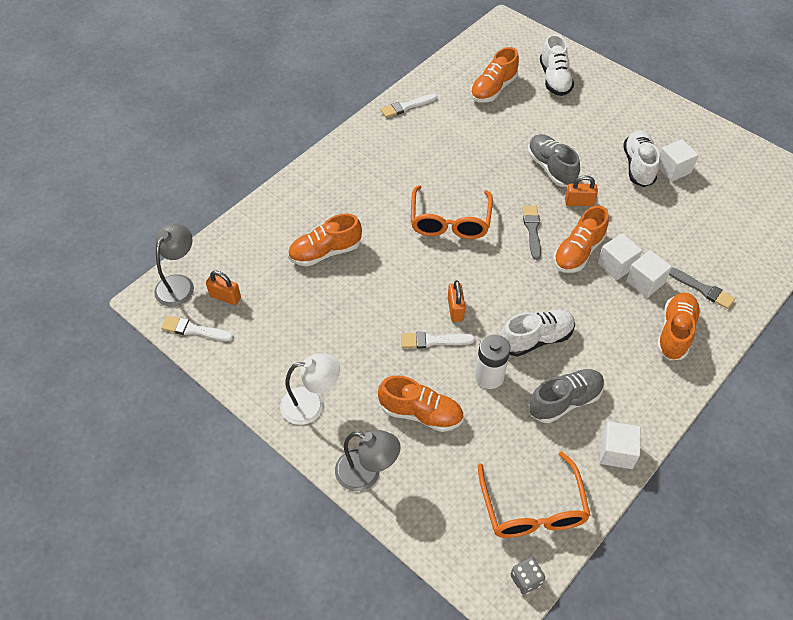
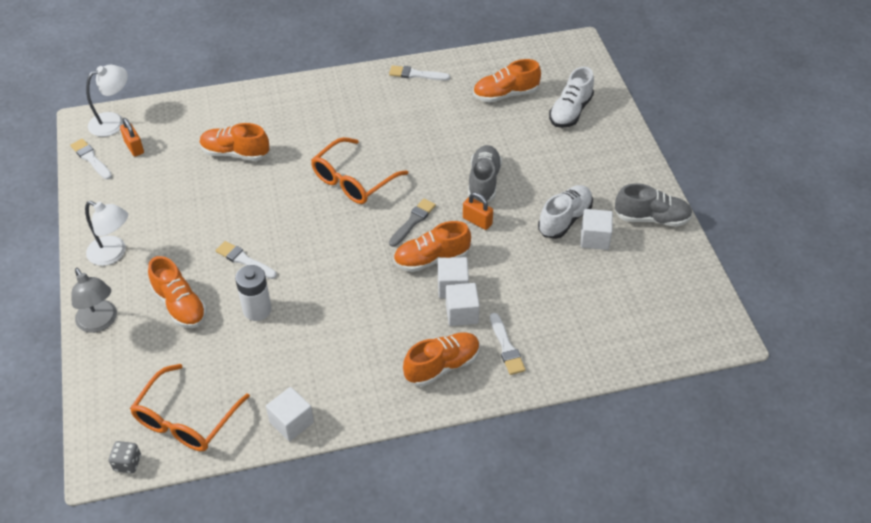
camera: 35 degrees right, 5 degrees down
(179, 284) = (113, 121): grey lamp -> white lamp
(455, 309) = (285, 247): orange padlock -> none
(536, 339) = (322, 304): white shoe -> none
(564, 401) = (293, 362): grey shoe -> grey shoe (651, 218)
(702, 289) = (506, 347): grey brush -> white brush

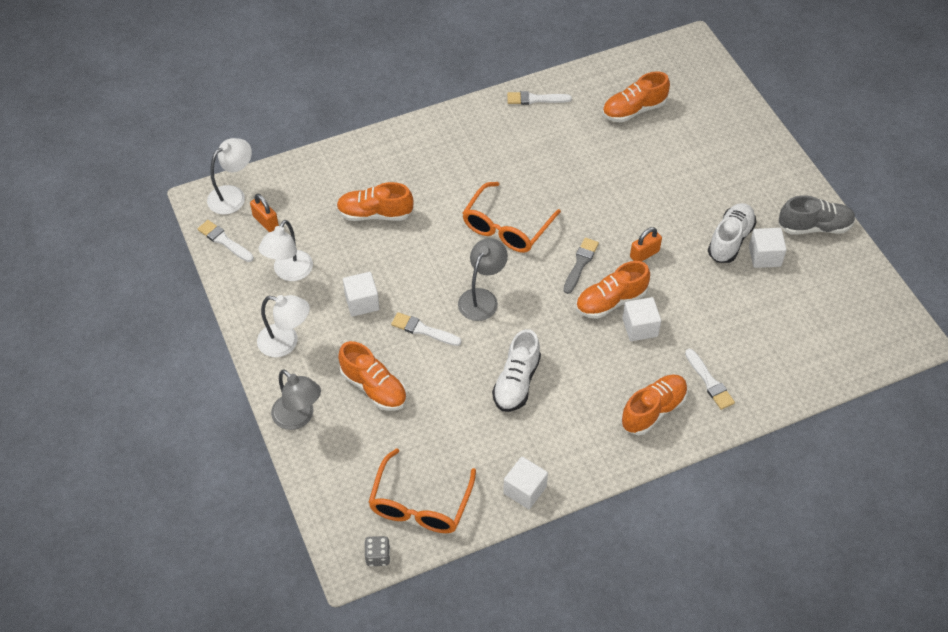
camera: 10 degrees left, 5 degrees up
(139, 193) = (289, 272): none -> white lamp
(257, 310) = (453, 380): white battery -> none
(309, 239) = (482, 298): none -> grey lamp
(462, 313) = (657, 354): white cube -> white cube (362, 302)
(477, 221) = (644, 254): orange padlock -> orange padlock turned 60 degrees counterclockwise
(484, 182) = (639, 211): grey shoe -> none
(570, 111) = (704, 120): white shoe -> white shoe (516, 382)

